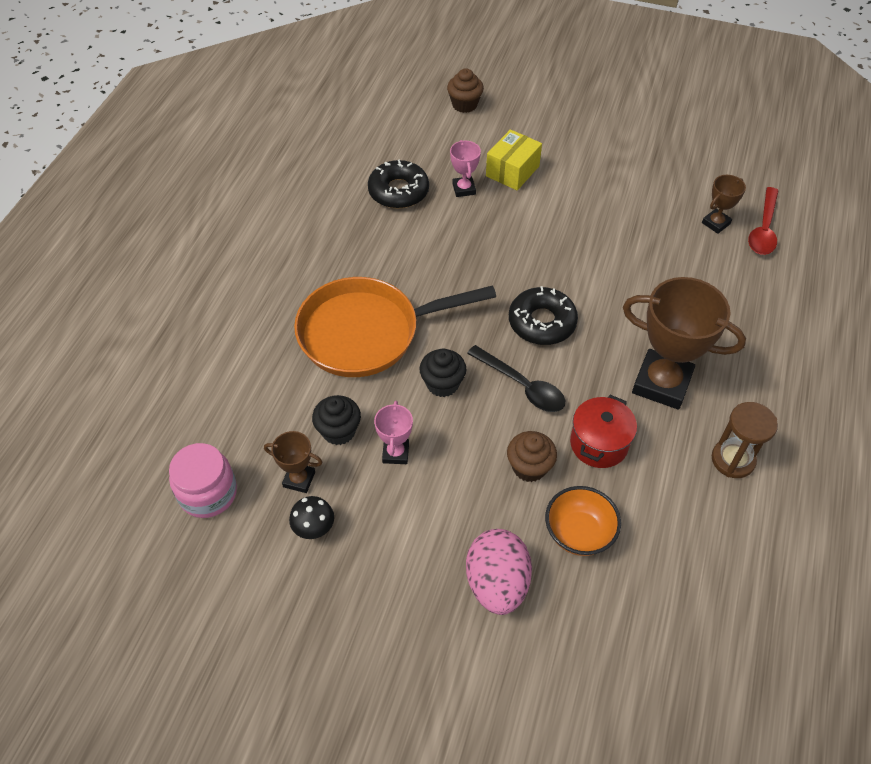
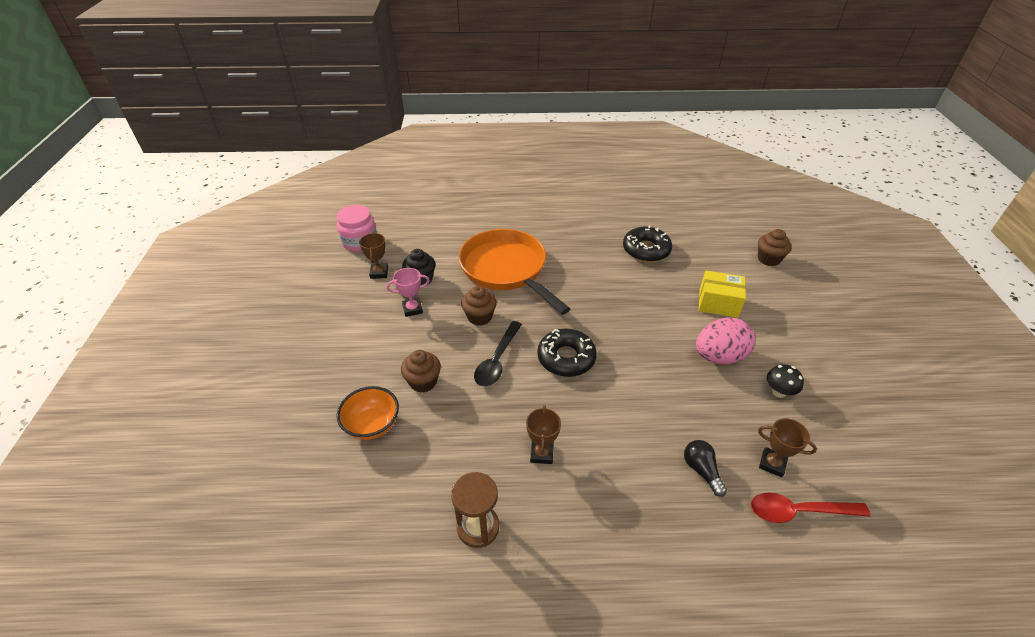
camera: 70 degrees right, 10 degrees down
(314, 528) = (346, 289): black mushroom -> black mushroom (779, 392)
(442, 384) = (479, 317): black cupcake -> brown cupcake
(464, 189) = (675, 281): pink trophy -> none
(497, 583) = (320, 386): pink egg -> pink egg (719, 356)
(599, 444) = (460, 421): red pot -> none
(661, 383) = (541, 453): brown trophy -> brown trophy, size x0.49
(711, 272) = (701, 470): none -> black light bulb

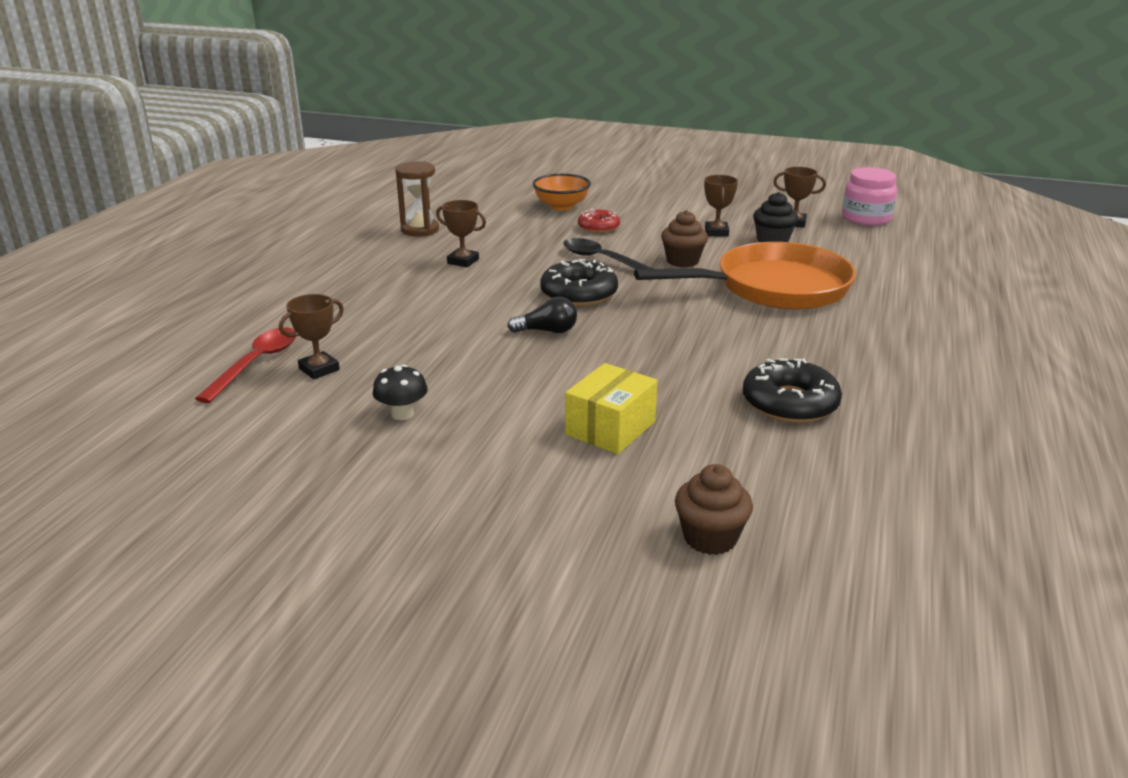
camera: 110 degrees right, 15 degrees down
(412, 309) = (716, 232): pink trophy -> brown trophy
(423, 382) = (598, 227): brown cupcake -> red donut
(701, 470) = (359, 328): black light bulb -> black light bulb (547, 331)
(719, 356) = (500, 390): pink egg -> none

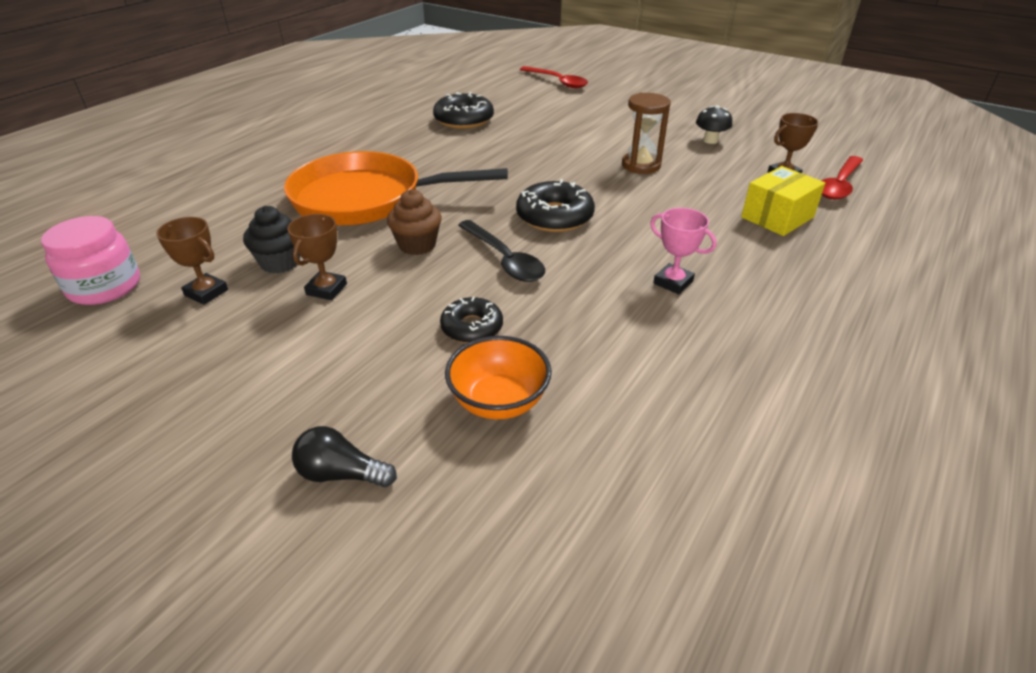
camera: 165 degrees left, 10 degrees up
(420, 230) = (743, 366): brown hourglass -> brown hourglass (641, 165)
(463, 261) = (673, 282): brown trophy -> pink trophy
(547, 331) = (598, 183): black light bulb -> black light bulb (341, 474)
(598, 227) = (472, 327): red donut -> black donut
(610, 428) = (581, 120): yellow box -> yellow box (777, 217)
(710, 538) = (558, 82): brown cupcake -> red spoon

